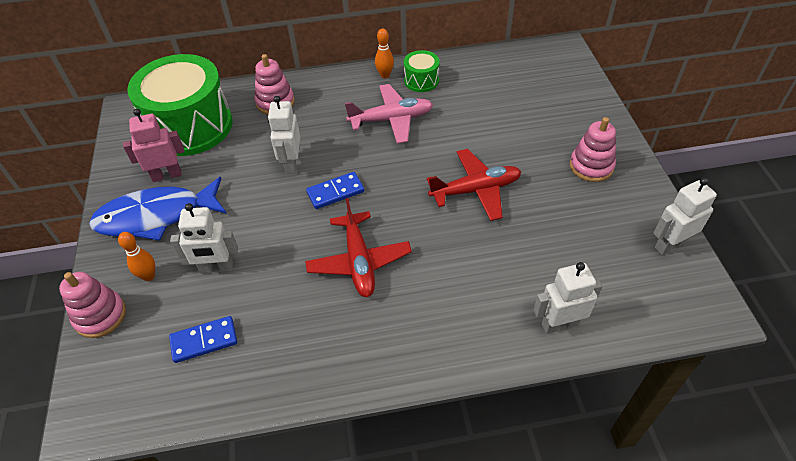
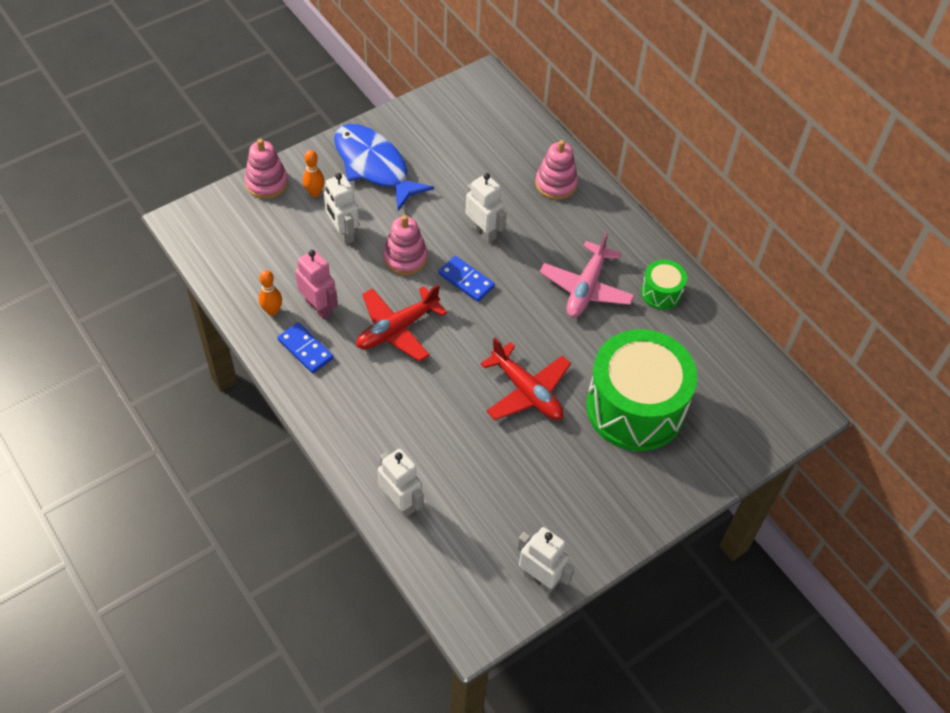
camera: 60 degrees right, 5 degrees up
(167, 175) = (421, 149): pink robot -> pink robot (319, 307)
(190, 126) = (488, 136): green drum -> green drum (635, 407)
(204, 340) = (274, 258): blue domino -> blue domino (305, 349)
(291, 163) = (483, 232): white robot -> white robot turned 75 degrees clockwise
(385, 75) = (650, 257): orange bowling pin -> orange bowling pin (272, 311)
(391, 119) = (586, 288): pink plane -> pink plane turned 60 degrees clockwise
(591, 166) = (615, 485): pink stacking toy -> pink stacking toy (405, 258)

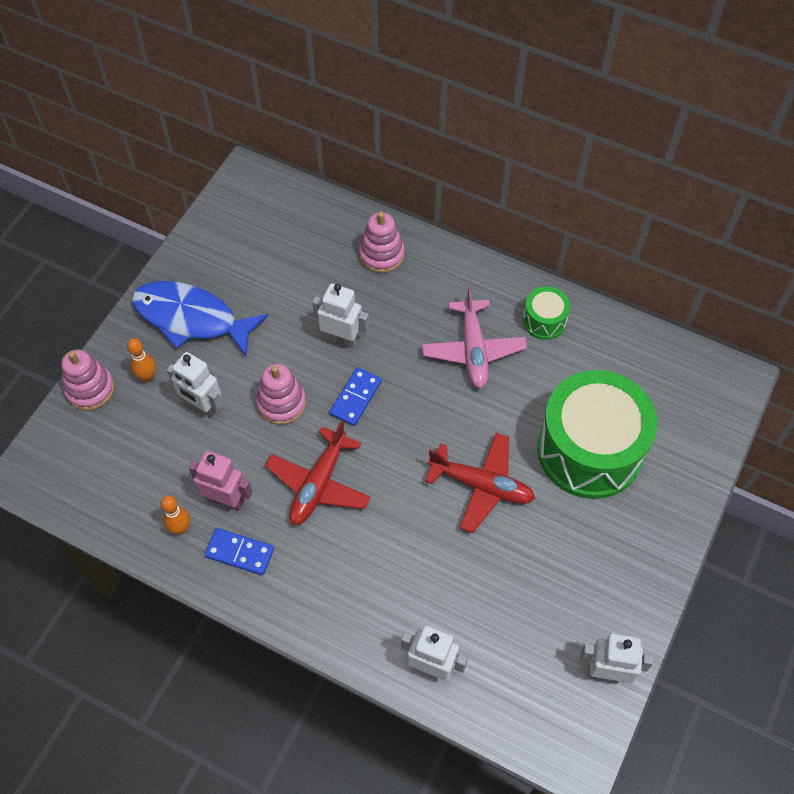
camera: 25 degrees left, 5 degrees up
(466, 280) = (355, 398): blue domino -> blue domino turned 75 degrees counterclockwise

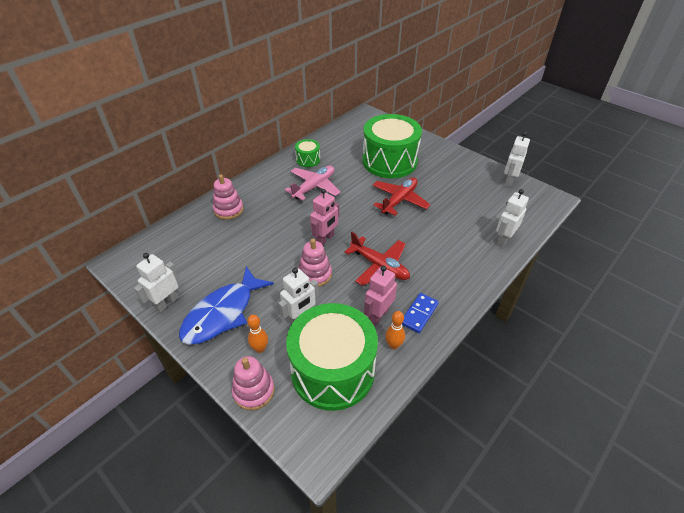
camera: 75 degrees left, 15 degrees down
(130, 465) = (332, 370): none -> green drum
(342, 339) = (280, 238): white robot -> white robot (167, 302)
(355, 398) = (325, 239): blue domino -> pink robot
(473, 350) = (314, 187): pink plane -> pink plane turned 60 degrees counterclockwise

